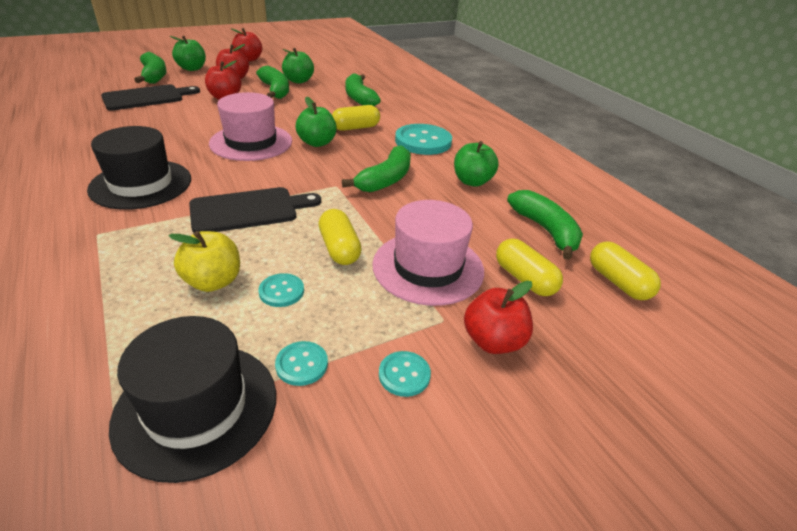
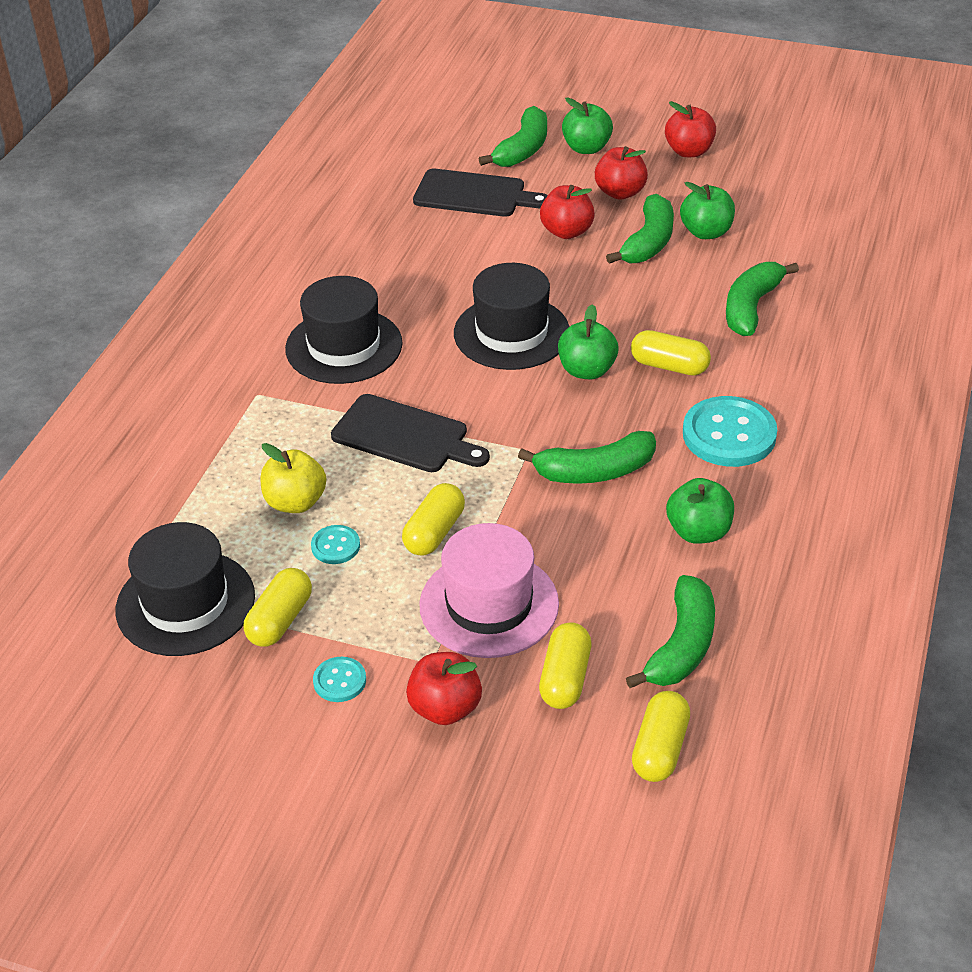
camera: 50 degrees right, 5 degrees up
(251, 142) = (511, 333): pink hat -> black hat
(302, 364) = (280, 620): turquoise button -> yellow capsule

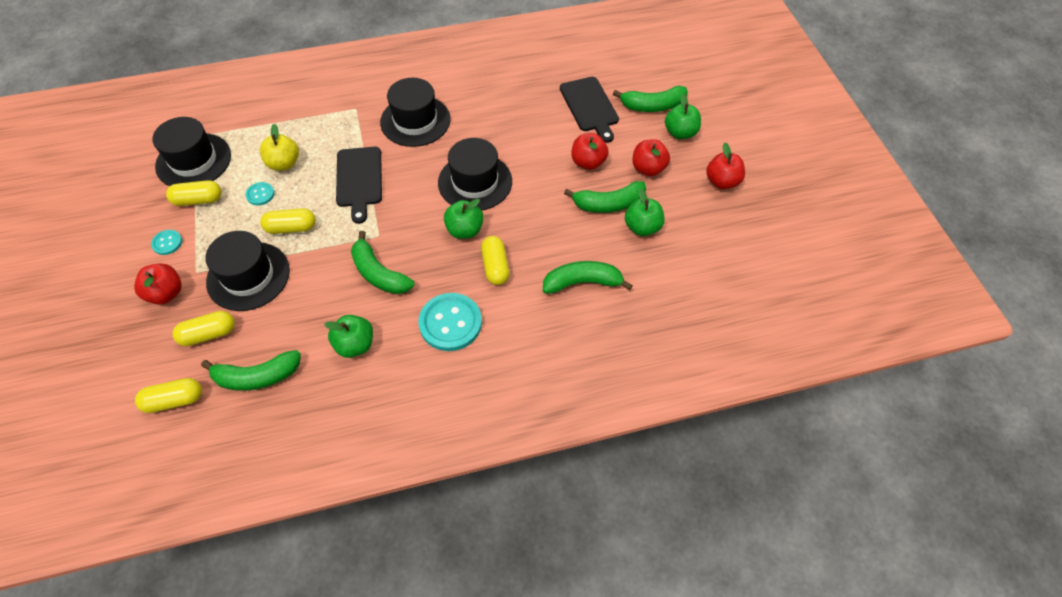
camera: 55 degrees right, 15 degrees up
(489, 604) = (248, 276): pink hat -> black hat

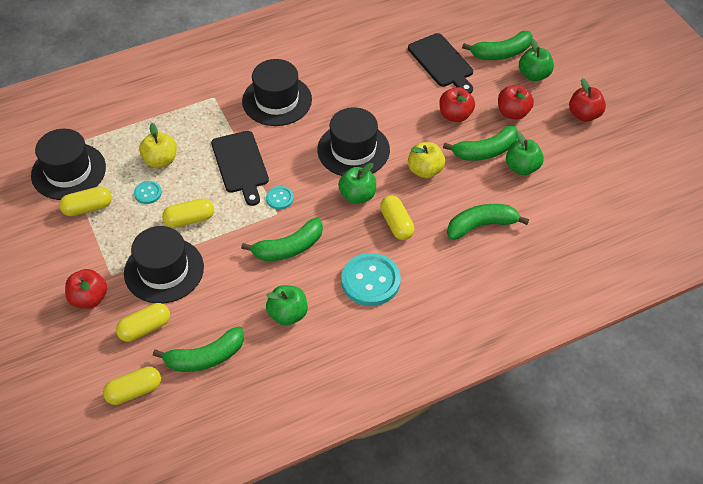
camera: 10 degrees left, 5 degrees down
(167, 243) = (72, 252): turquoise button -> turquoise button (279, 198)
(379, 273) = (289, 248): green banana -> green banana turned 60 degrees counterclockwise
(541, 214) = (425, 170): none -> yellow apple

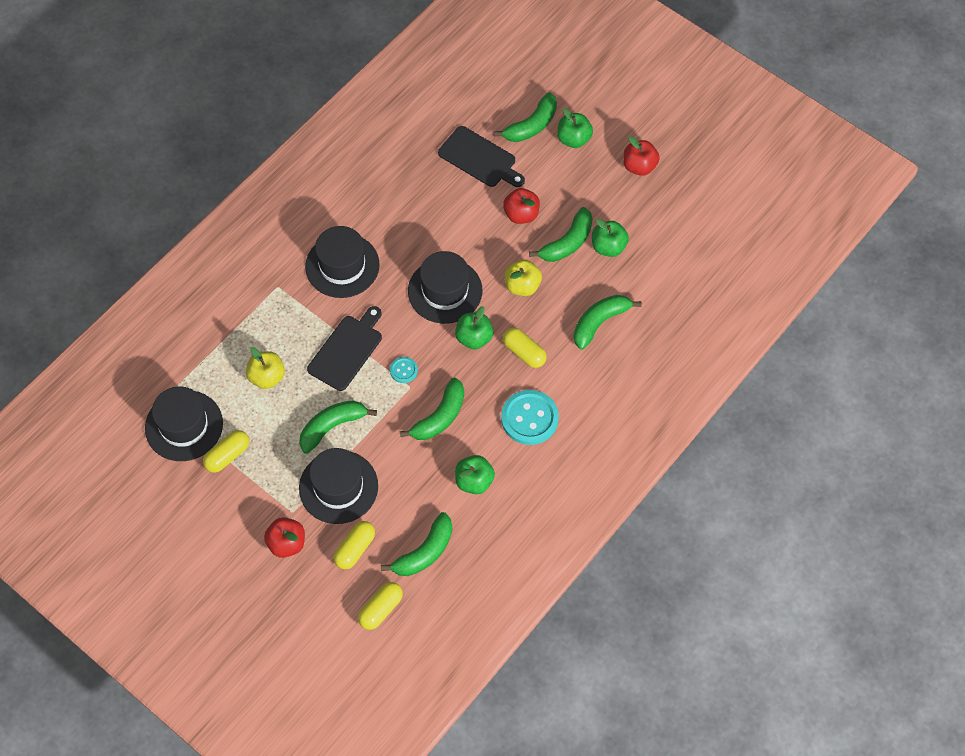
camera: 25 degrees left, 10 degrees up
(148, 193) = (276, 416): turquoise button -> none
(189, 219) = (332, 427): yellow capsule -> green banana
(240, 165) = (347, 350): black cutting board -> black cutting board turned 105 degrees counterclockwise
(513, 113) = (573, 190): red apple -> none

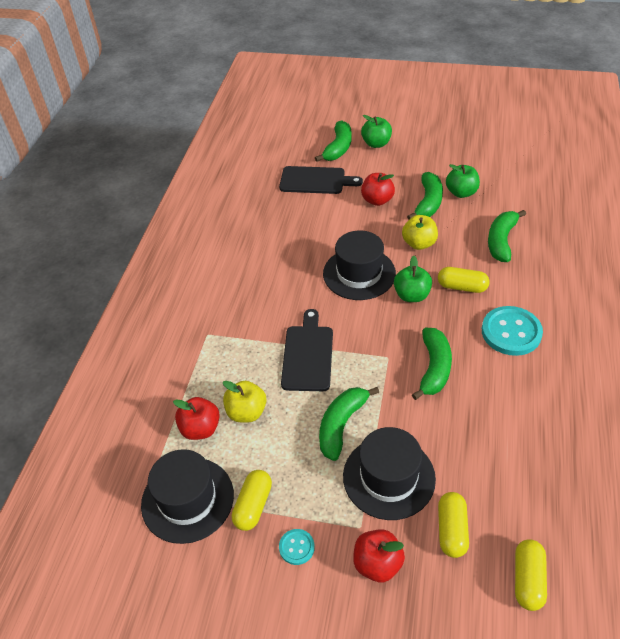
camera: 25 degrees left, 15 degrees down
(342, 265) = (256, 294): black hat -> none
(403, 370) = (371, 347): turquoise button -> turquoise button (296, 547)
(425, 552) = (521, 495): green banana -> none
(474, 481) = (510, 406): green apple -> none
(639, 166) = (437, 140): red apple -> red apple (200, 429)

